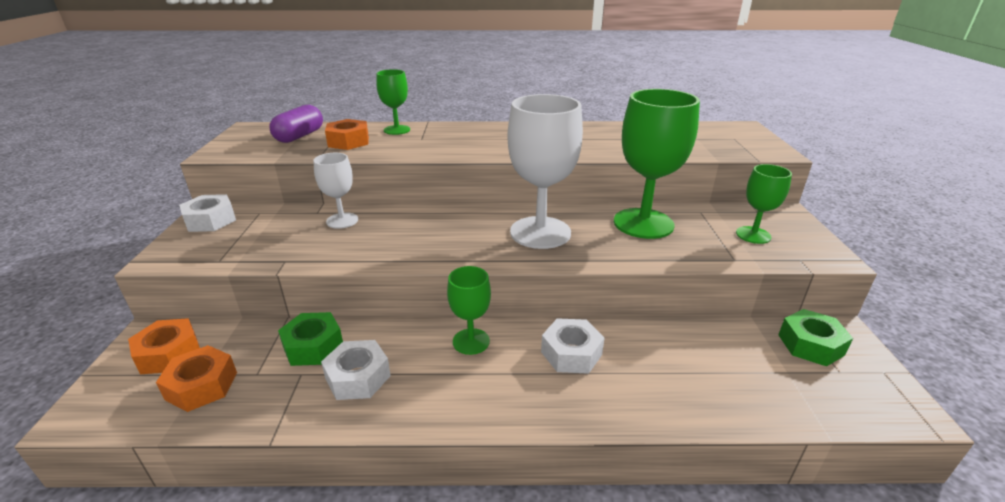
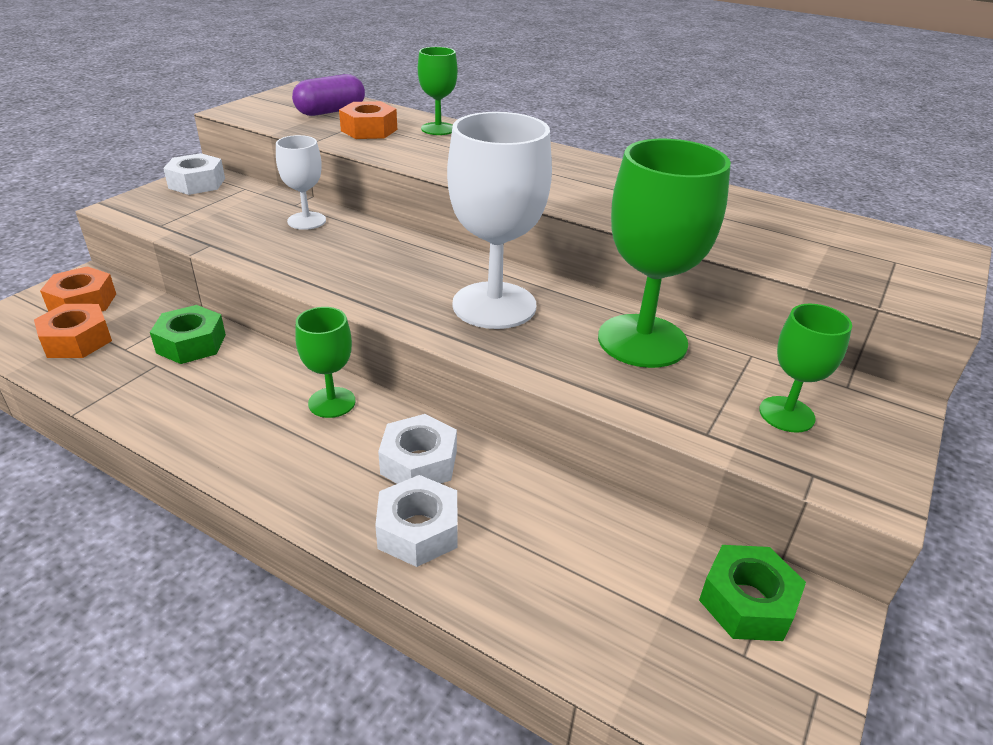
camera: 30 degrees right, 5 degrees up
(358, 377) = (196, 389): white nut -> white nut (418, 530)

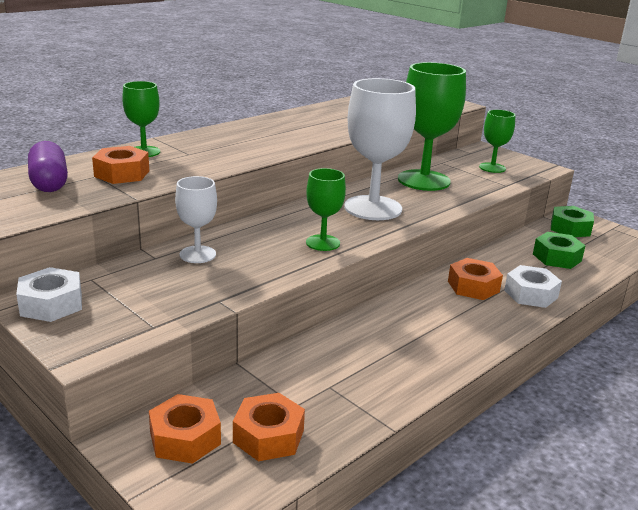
camera: 75 degrees left, 10 degrees down
(191, 344) = (302, 367): green nut -> green nut (557, 257)
(332, 402) = (405, 309): green goblet -> green goblet (323, 243)
(419, 462) = (473, 286): white nut -> orange nut

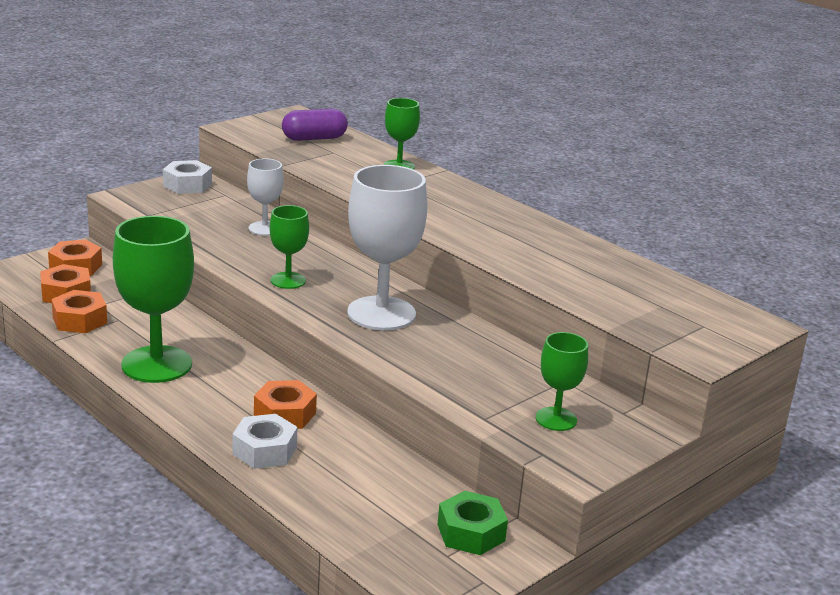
camera: 90 degrees right, 0 degrees up
(122, 173) = (338, 159): orange nut -> orange nut (80, 320)
(424, 180) = (482, 356): green goblet -> green goblet (156, 364)
(557, 257) = (366, 494): green nut -> none

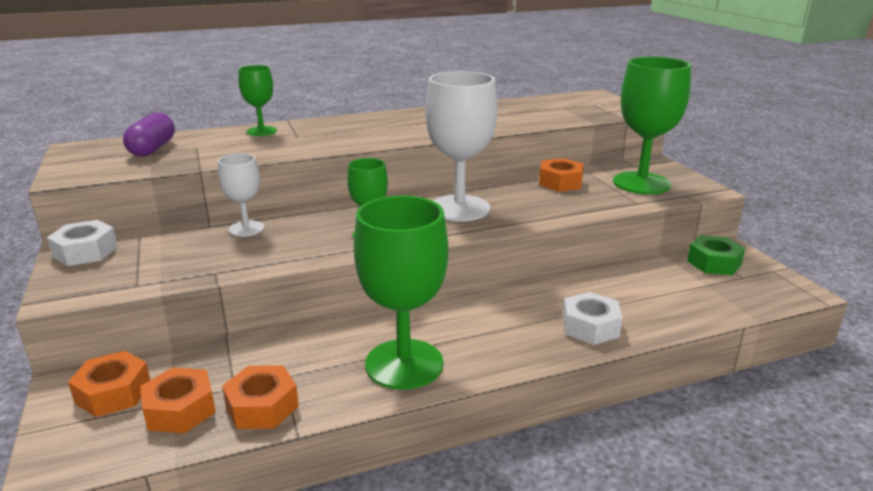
camera: 65 degrees left, 0 degrees up
(285, 414) = (531, 307): orange nut -> orange nut (560, 182)
(556, 419) = (641, 183): green goblet -> green goblet, size x1.88

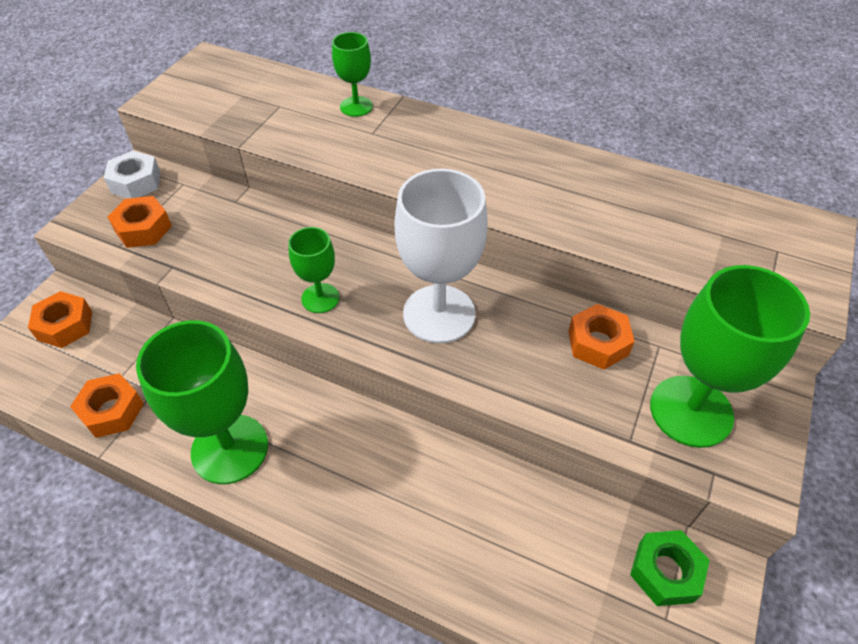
camera: 45 degrees right, 25 degrees up
(153, 149) = (248, 91): purple capsule -> none
(180, 409) = (75, 373): orange nut -> orange nut (143, 229)
(246, 229) = (251, 223): white goblet -> none
(590, 327) = (410, 539): white nut -> none

